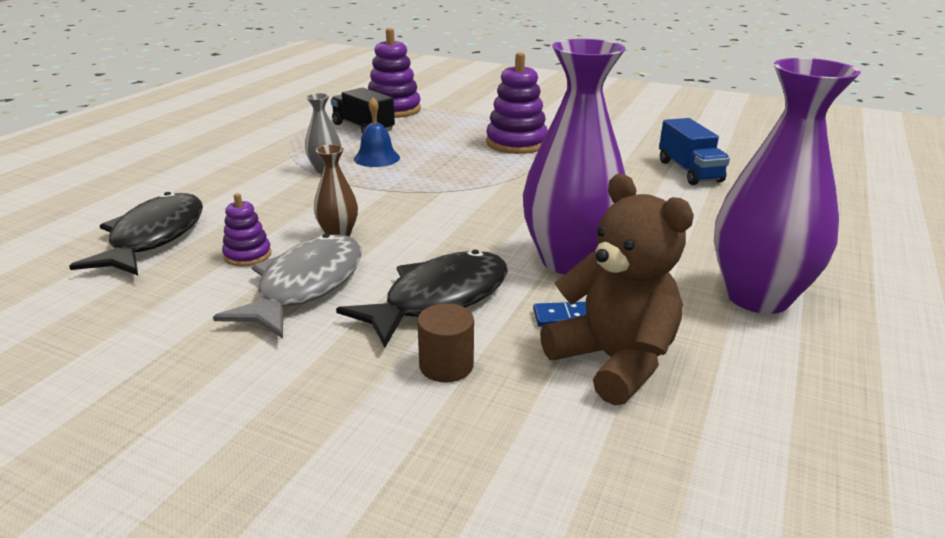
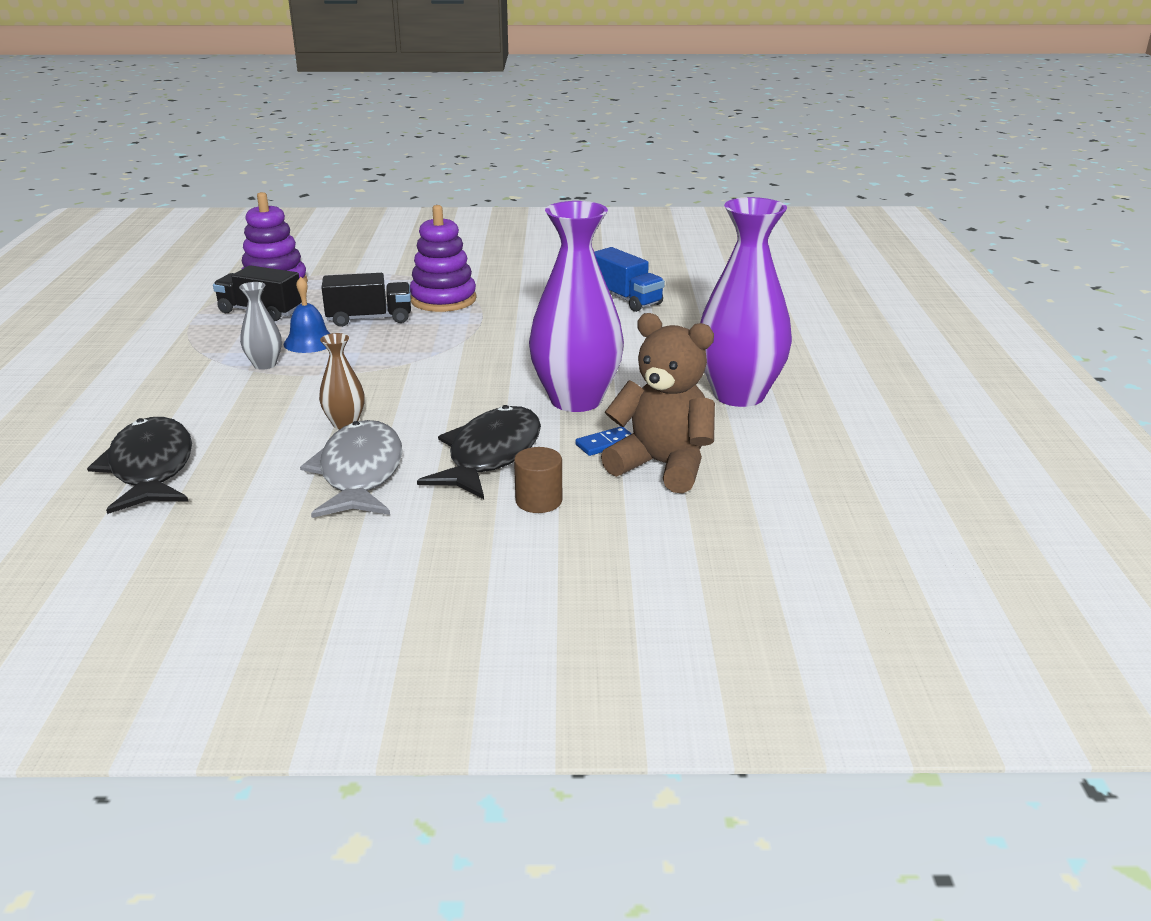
camera: 25 degrees left, 0 degrees up
(247, 255) = (273, 461): purple stacking toy -> none
(441, 148) = (369, 319): none -> black truck

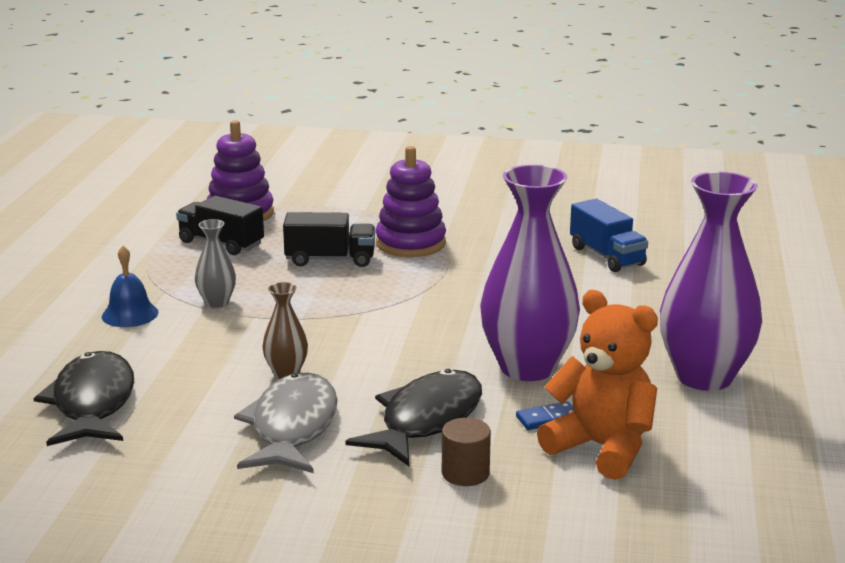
camera: 10 degrees right, 5 degrees down
(309, 342) = (265, 281): blue bell -> blue bell (130, 314)
(662, 465) = (602, 448): brown teddy bear -> orange teddy bear

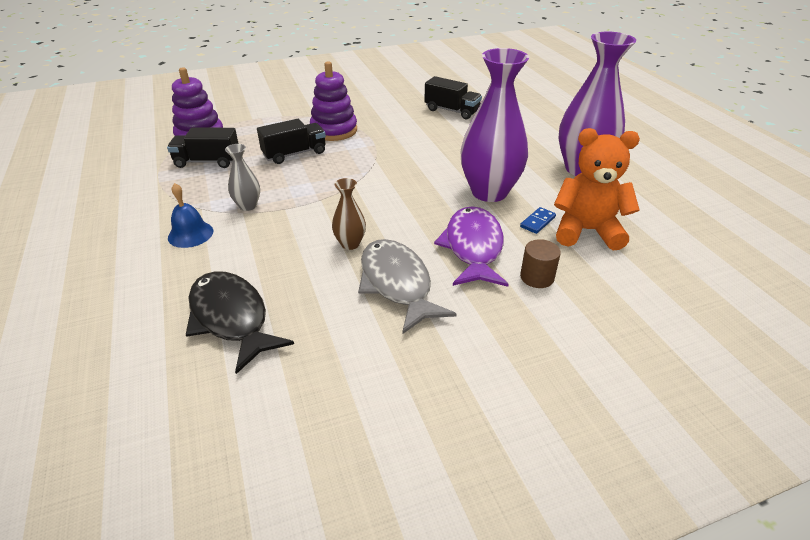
camera: 30 degrees left, 15 degrees up
(426, 420) = (473, 248): black fish -> purple fish
(607, 256) = (452, 111): blue truck -> black truck

